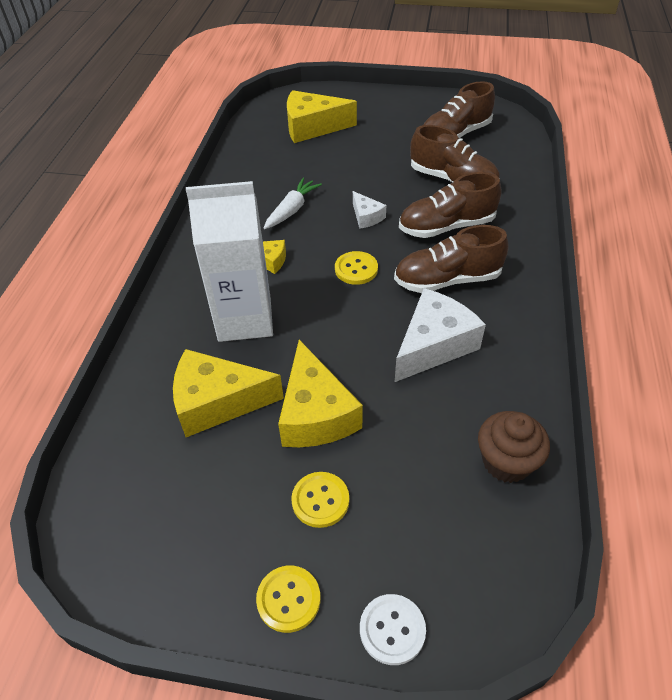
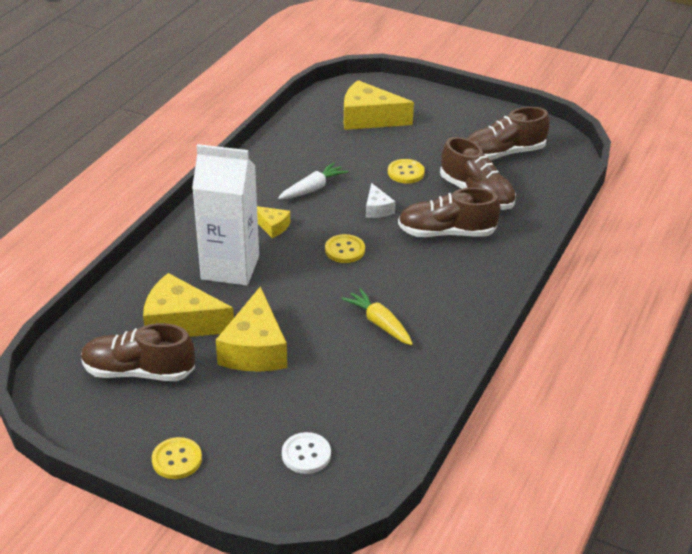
camera: 15 degrees right, 10 degrees down
(320, 500) = (230, 406): yellow button -> yellow button (406, 172)
(392, 630) = (242, 496): white button -> white button (306, 454)
(433, 345) = (379, 323): white cheese -> yellow carrot
(447, 280) = (421, 276): brown shoe -> brown shoe (138, 372)
(506, 462) = (390, 418): brown cupcake -> none

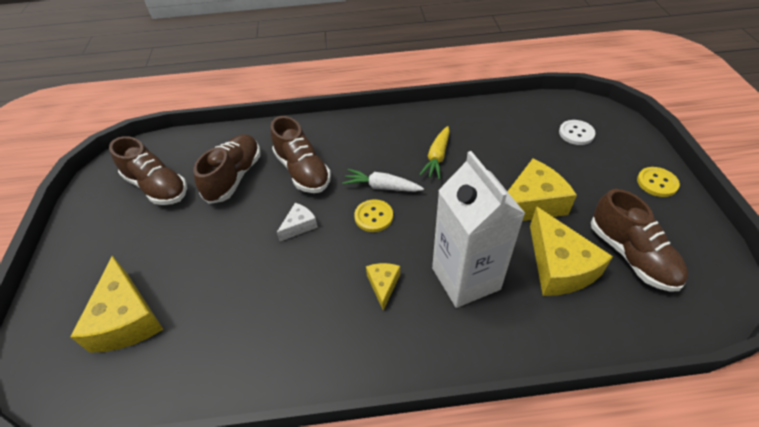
camera: 120 degrees left, 10 degrees up
(312, 189) = (299, 290): white carrot -> white carrot (382, 187)
(406, 172) = (226, 235): yellow button -> none

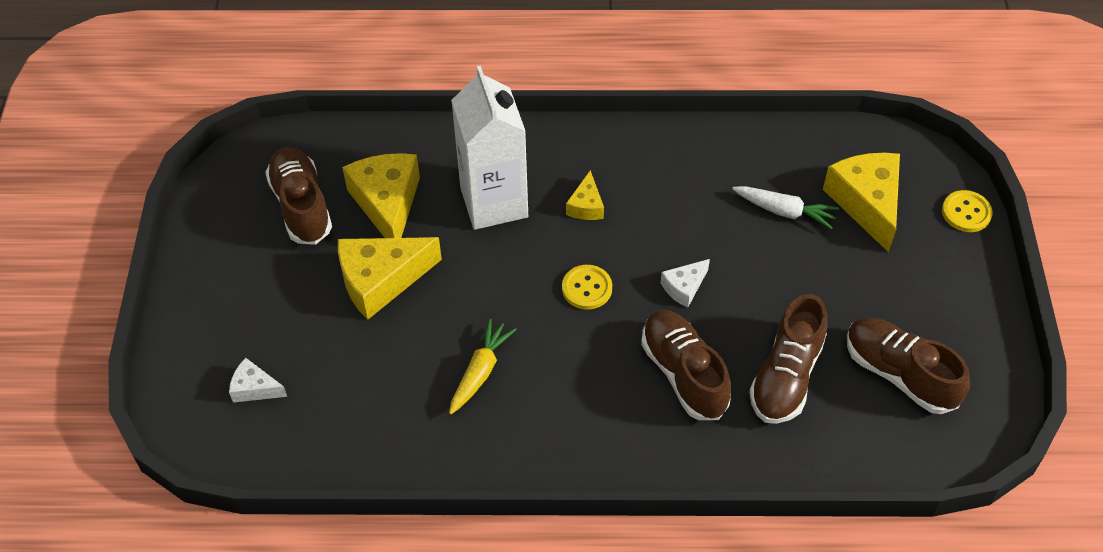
camera: 175 degrees left, 5 degrees up
(382, 187) = (570, 331): white carrot -> white carrot (784, 211)
(576, 133) = (254, 388): white button -> white cheese
(657, 183) = (203, 290): yellow button -> yellow button (966, 212)

